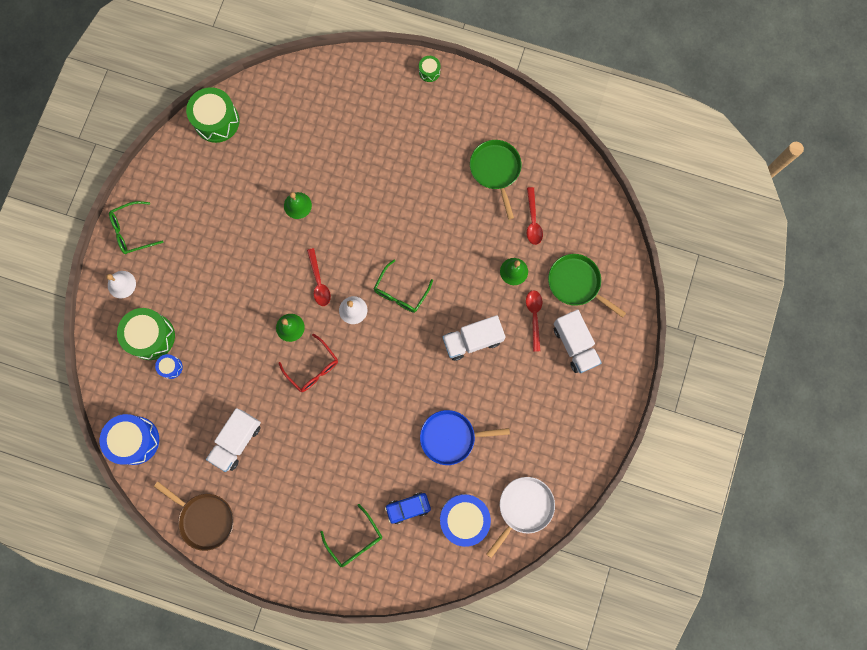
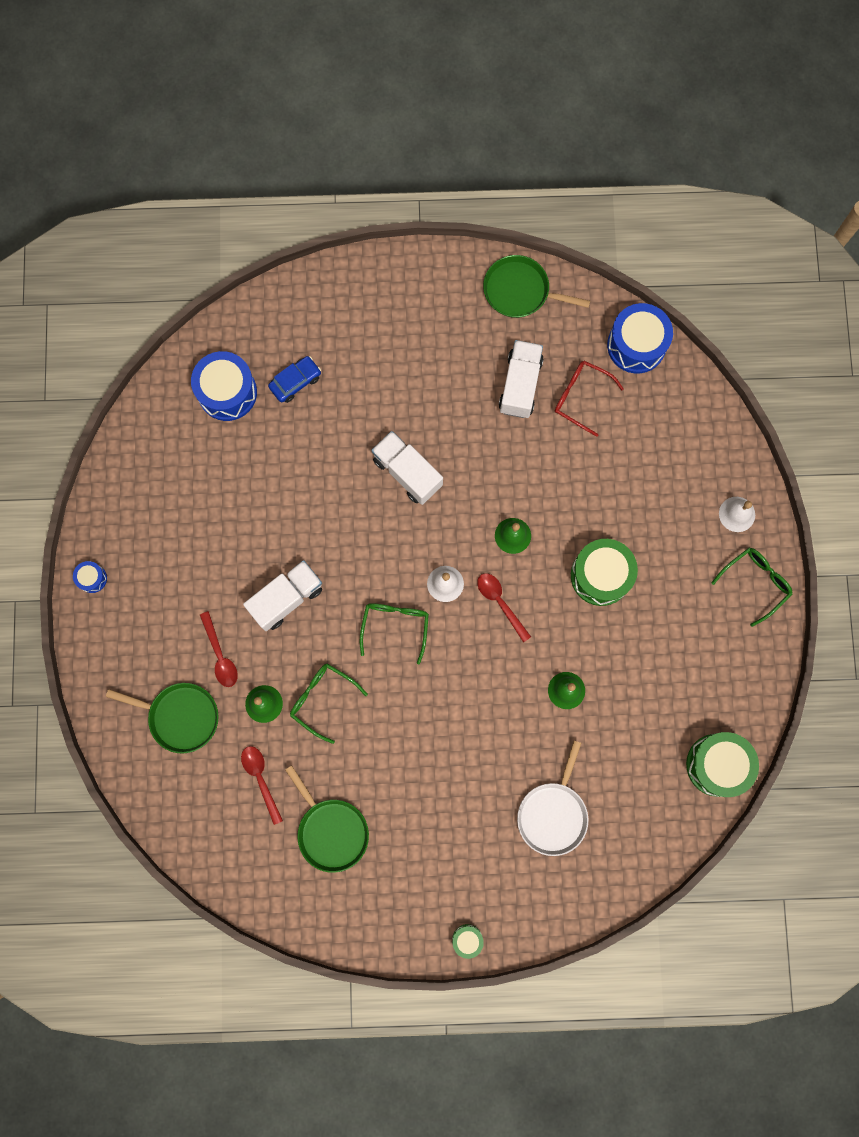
camera: 160 degrees right, 0 degrees up
(151, 336) = (672, 466): green drum -> green drum (600, 575)
(171, 367) = (633, 439): blue drum -> blue drum (92, 578)
(205, 519) = (519, 291): brown pan -> green pan
(312, 368) = (466, 498): red glasses -> red glasses (581, 397)
(355, 540) = (343, 327): green glasses -> green glasses (322, 699)
(450, 437) = (273, 476): blue pan -> none
(524, 507) = (162, 428): white pan -> white pan (553, 814)
(575, 345) = (159, 638): white truck -> white truck (407, 472)

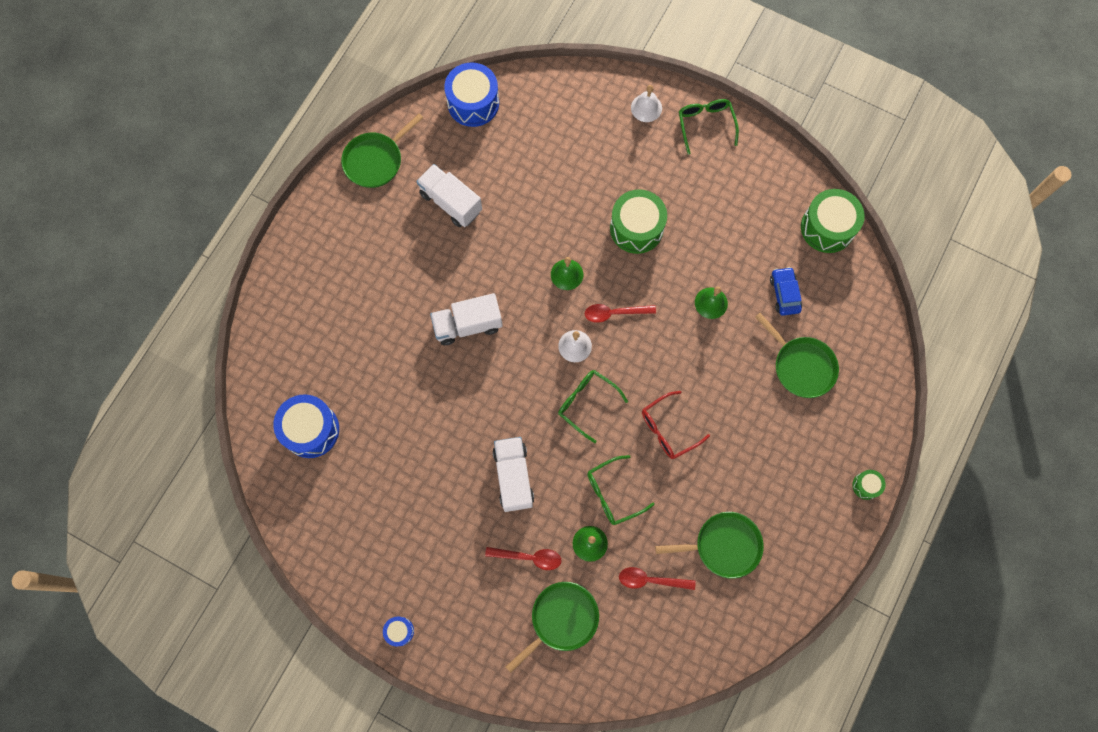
camera: 60 degrees left, 5 degrees down
(295, 382) = (337, 370): blue car -> blue car (784, 294)
(553, 814) = (801, 366): white pan -> green pan
(581, 397) = (489, 164): red glasses -> red glasses (668, 429)

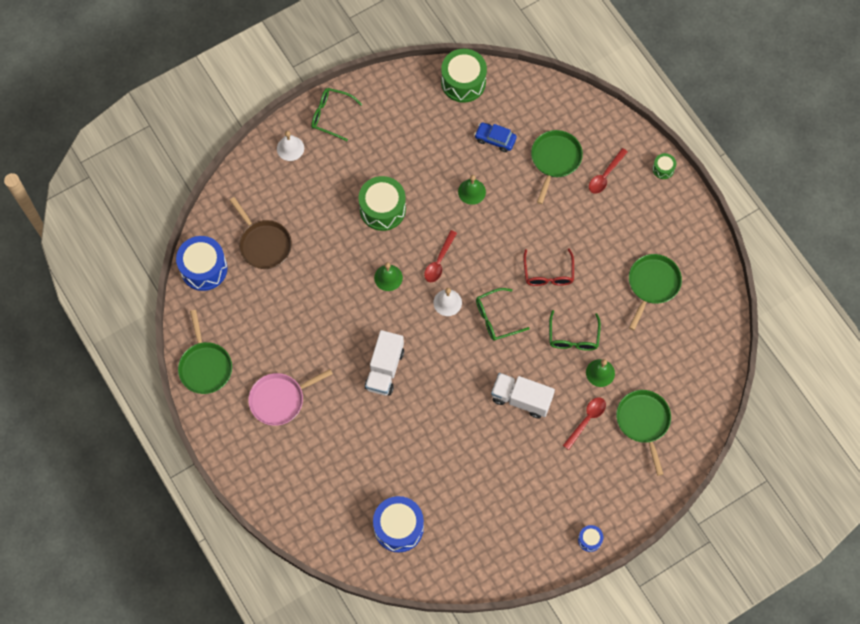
camera: 60 degrees left, 5 degrees down
(380, 245) = (280, 400): none -> pink pan
(451, 202) = (277, 329): white truck -> none
(531, 141) = (264, 244): none -> brown pan
(650, 580) = (649, 346): red spoon -> red spoon (605, 175)
(801, 366) = (555, 159): green pan -> green pan turned 60 degrees counterclockwise

